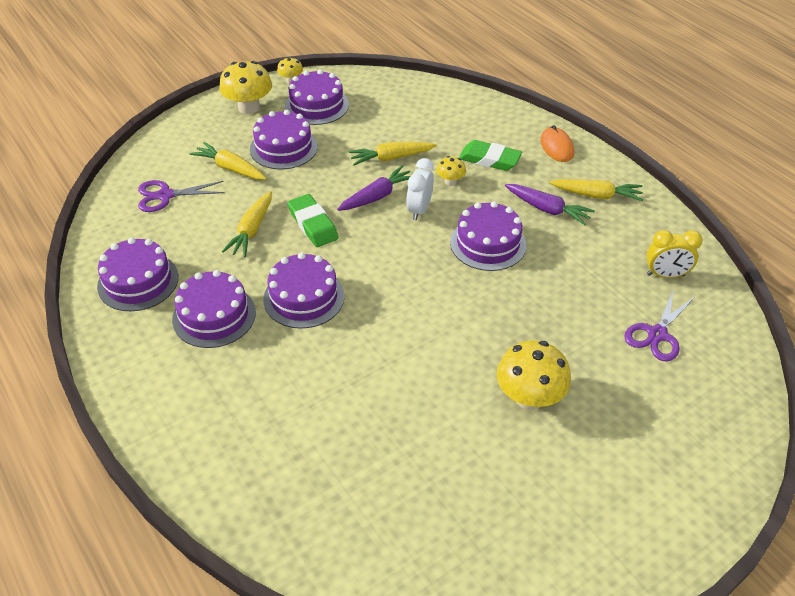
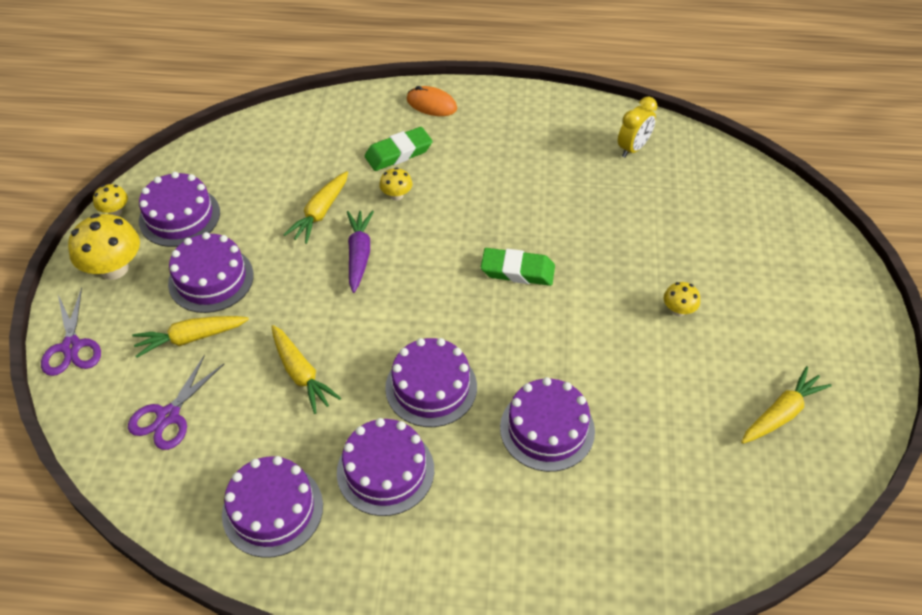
camera: 50 degrees left, 5 degrees up
(313, 224) = (344, 323): green eraser -> green eraser (517, 271)
(419, 210) = (408, 238): white clock -> none
(488, 243) = (495, 222): purple cake -> purple cake (547, 429)
(529, 397) = (678, 310): yellow mushroom -> yellow mushroom, size x0.52
(547, 209) = (496, 161): purple carrot -> none
(596, 195) = (512, 123): yellow carrot -> yellow carrot (781, 413)
(657, 334) = (684, 195): purple scissors -> purple scissors (71, 346)

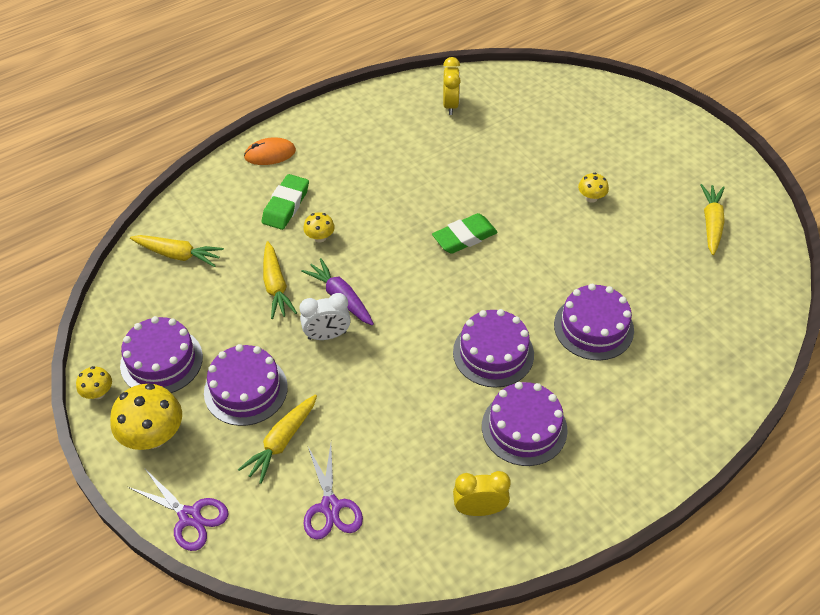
camera: 40 degrees left, 0 degrees up
(272, 509) = (479, 509): purple cake -> yellow clock
(301, 374) = (394, 407): yellow carrot -> yellow carrot (178, 255)
(315, 278) = (327, 335): none -> white clock

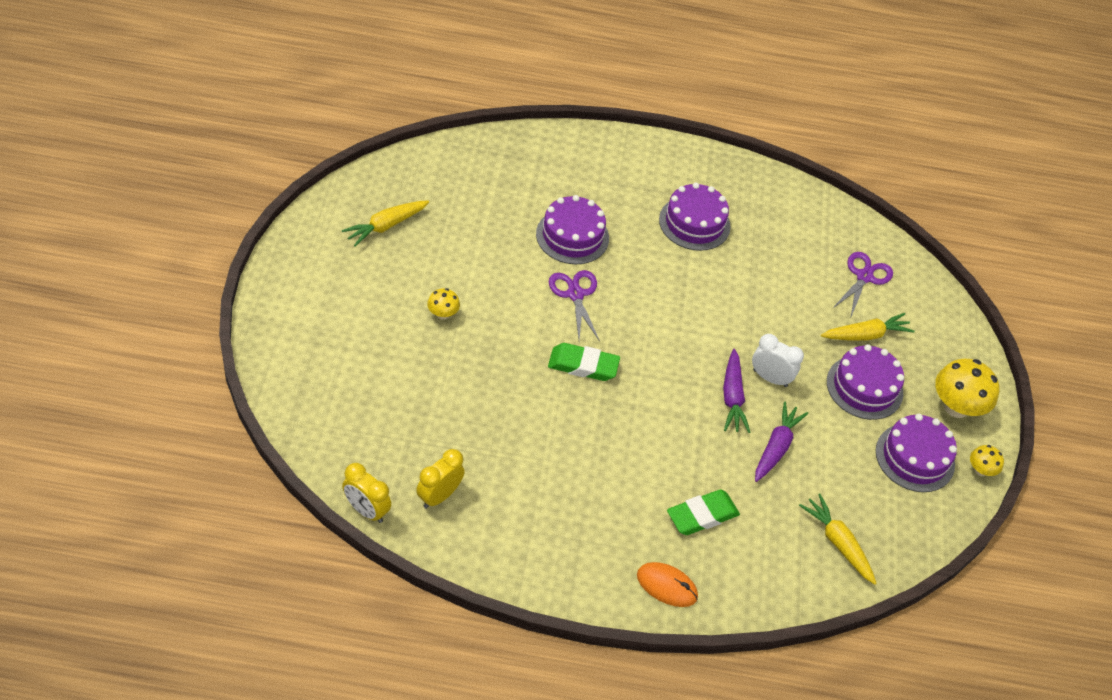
camera: 145 degrees left, 0 degrees up
(190, 516) = (962, 339): purple scissors -> purple scissors (575, 294)
(276, 286) = (776, 447): yellow carrot -> purple carrot
(320, 237) = (701, 460): yellow mushroom -> none
(479, 509) = (771, 209): yellow clock -> yellow clock (366, 510)
(493, 353) = (662, 275): purple cake -> none

